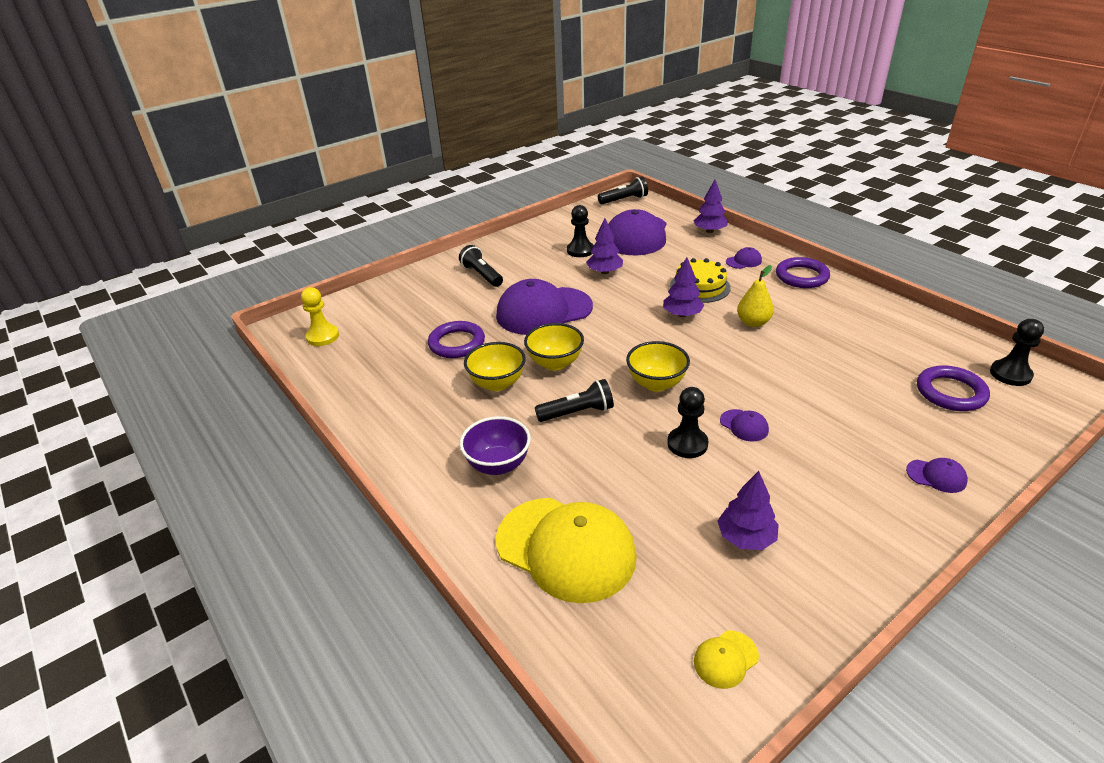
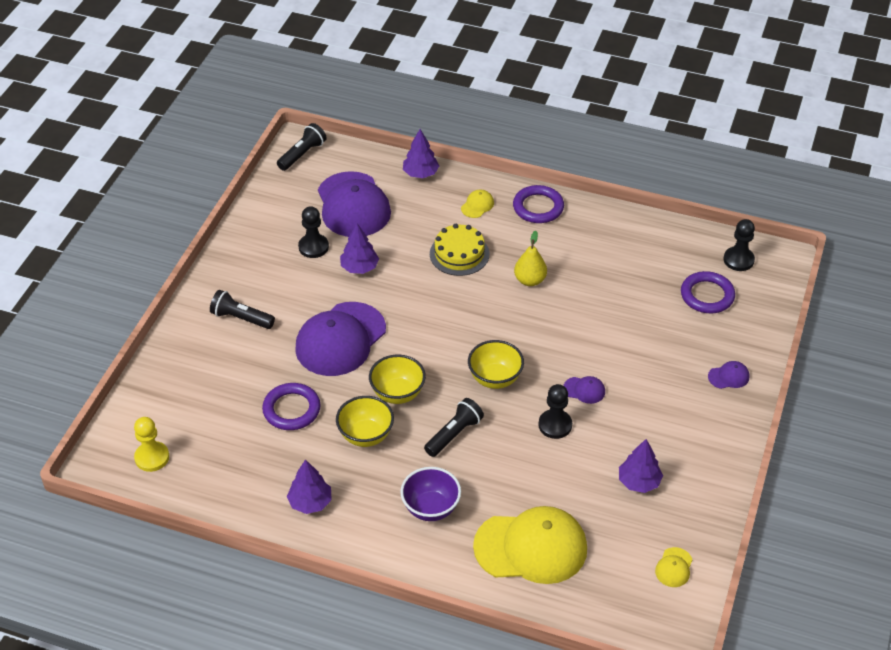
camera: 35 degrees left, 10 degrees up
(682, 315) = (466, 294): purple tree -> purple tree (310, 502)
(743, 261) = (477, 205): purple cap -> yellow cap

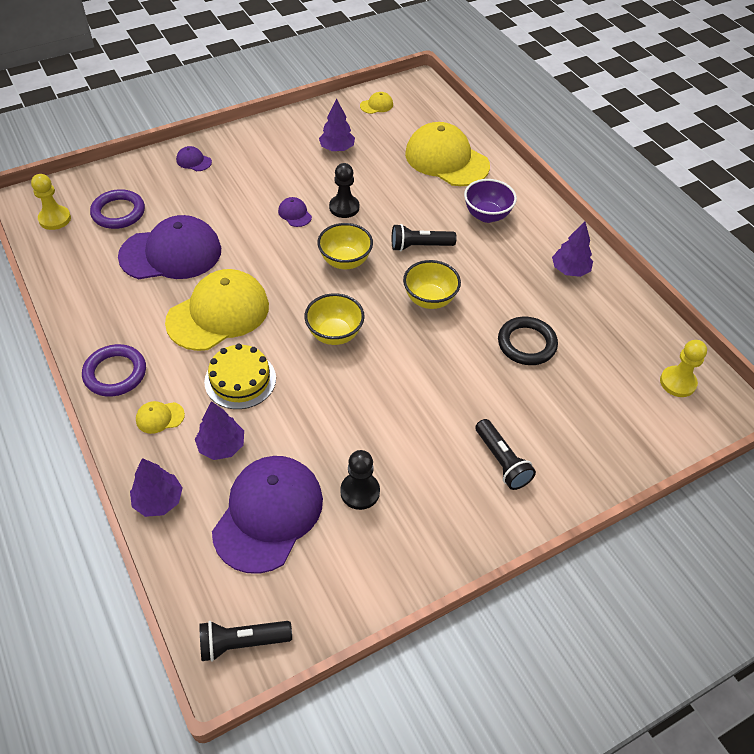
camera: 140 degrees left, 5 degrees up
(291, 409) = (526, 344): purple ring -> black ring
(340, 339) = (430, 375): purple cap -> purple cap (171, 253)
(359, 267) = (341, 433): purple tree -> purple tree (222, 446)
(366, 435) = (485, 286): yellow bowl -> yellow bowl (334, 334)
(530, 280) = (218, 313): yellow pear -> yellow cap
(738, 260) = (55, 219): black pawn -> yellow pawn

